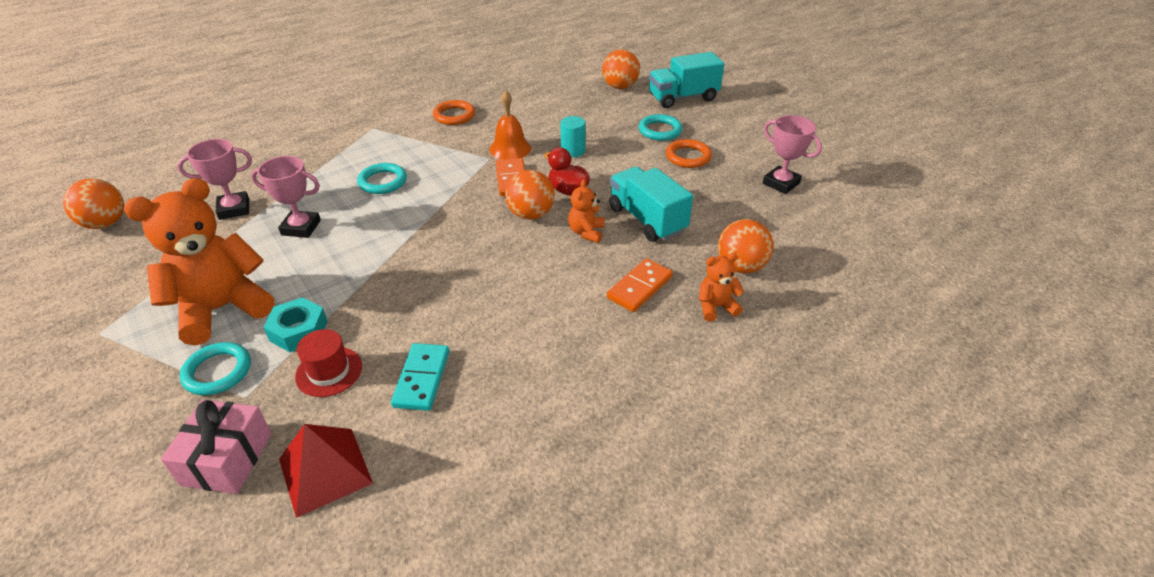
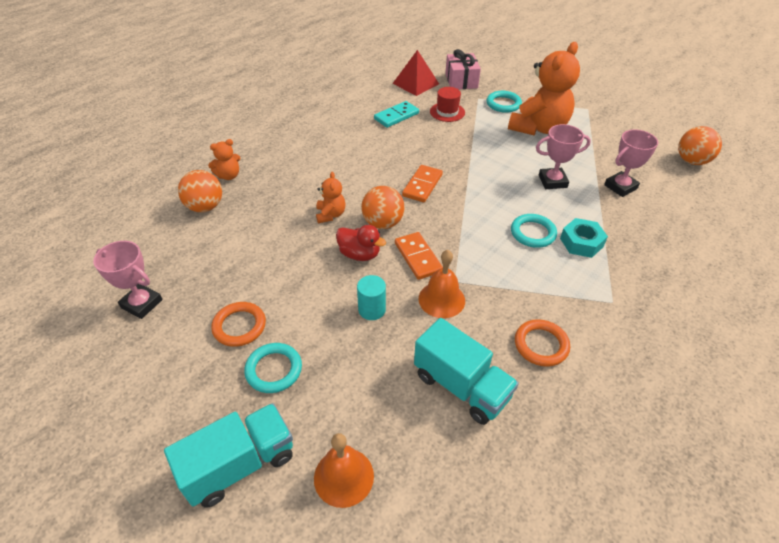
camera: 165 degrees right, 5 degrees up
(298, 331) = (482, 125): turquoise nut -> turquoise nut (581, 242)
(421, 379) = (396, 116): turquoise domino -> turquoise domino turned 60 degrees clockwise
(620, 87) = (343, 476): orange ball -> orange bell
(640, 287) = (282, 180): orange domino -> orange domino (422, 185)
(647, 220) = (281, 235): turquoise truck -> turquoise truck (461, 386)

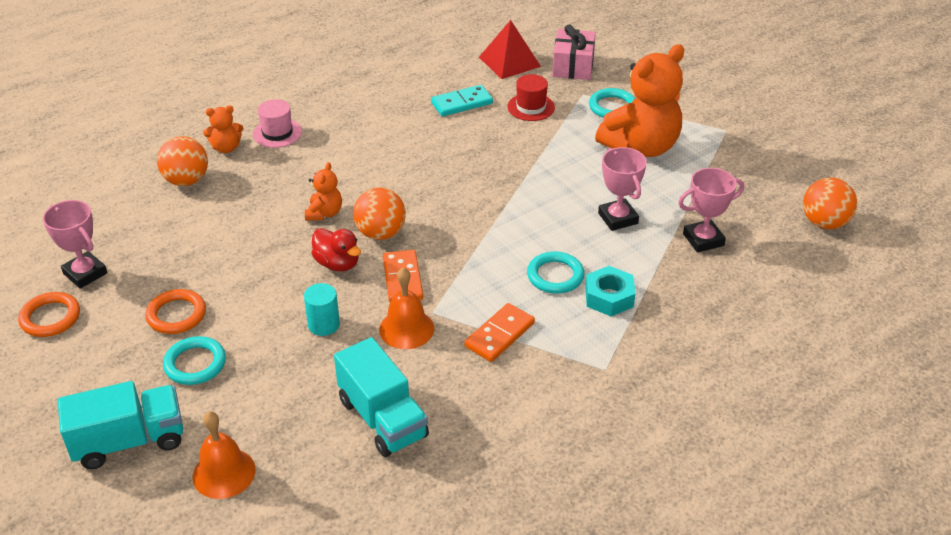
camera: 15 degrees right, 5 degrees down
(266, 158) = (277, 133): none -> pink hat
(422, 185) = (450, 196): orange domino -> orange domino (499, 335)
(541, 345) = (493, 396): orange ring -> orange ring (50, 318)
(552, 181) = (618, 218): pink trophy -> pink trophy turned 60 degrees clockwise

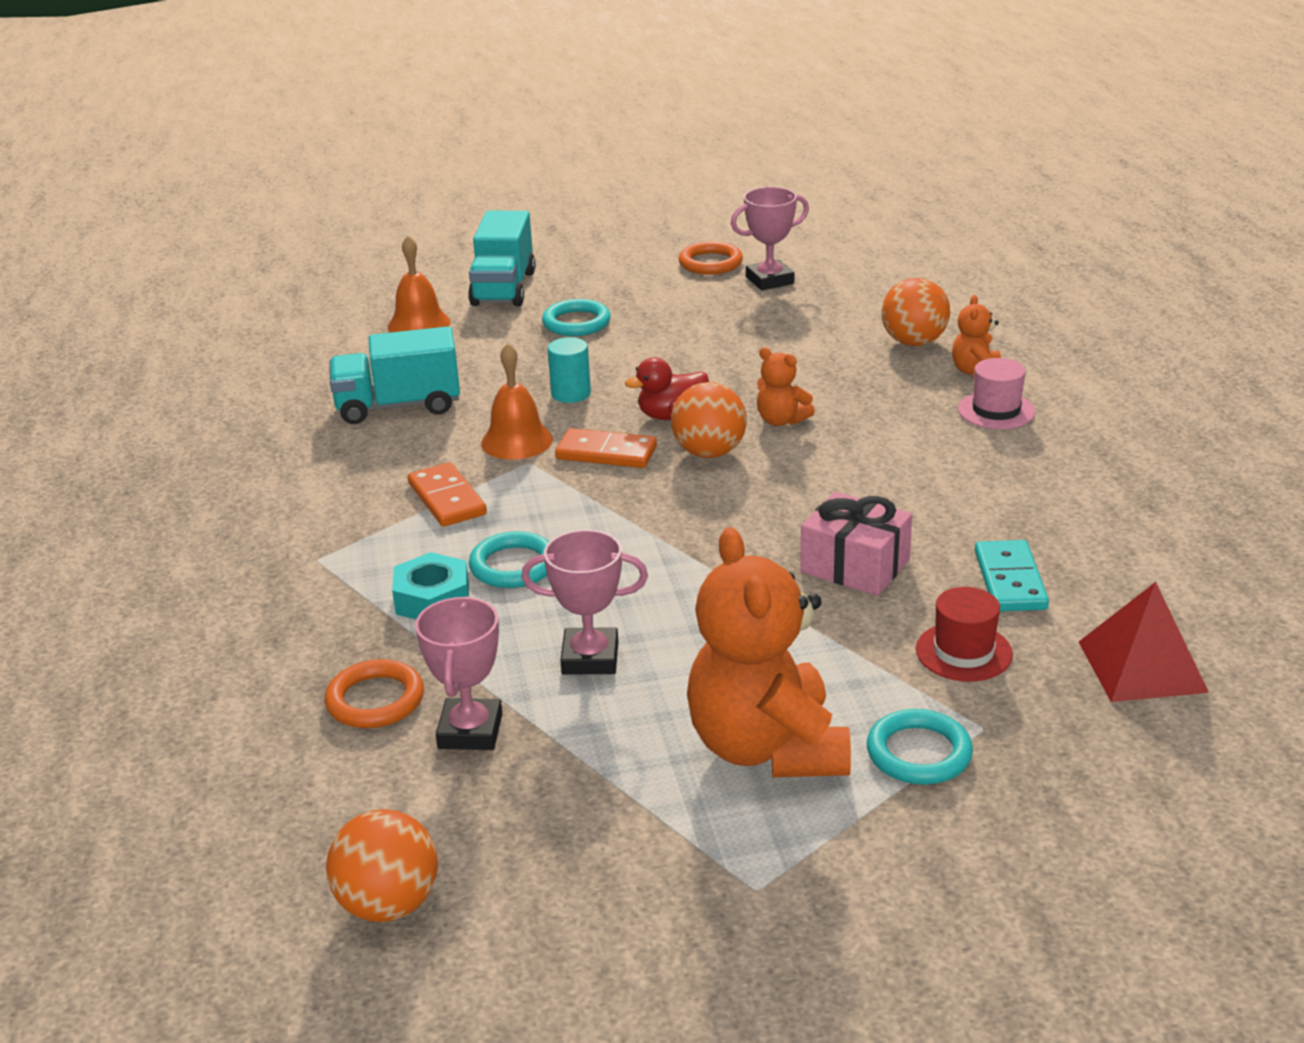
camera: 115 degrees right, 10 degrees down
(176, 315) = (661, 319): orange ring -> orange ring (375, 700)
(573, 66) = (1097, 745): pink gift -> pink gift (855, 566)

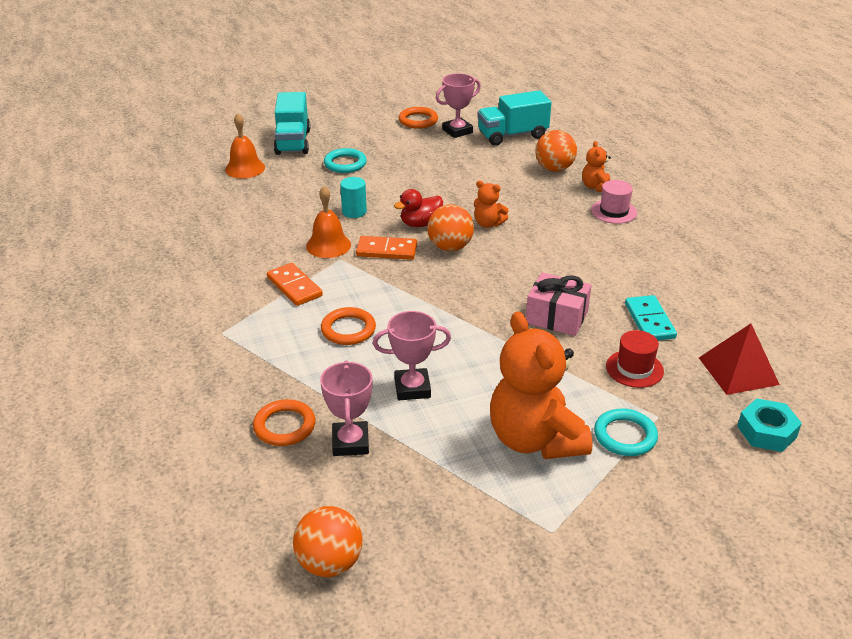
camera: 10 degrees left, 5 degrees up
(398, 406) = (246, 225): turquoise truck -> turquoise truck (512, 135)
(432, 599) = (303, 355): turquoise nut -> turquoise nut (767, 432)
(513, 566) = (348, 329): turquoise ring -> orange ring

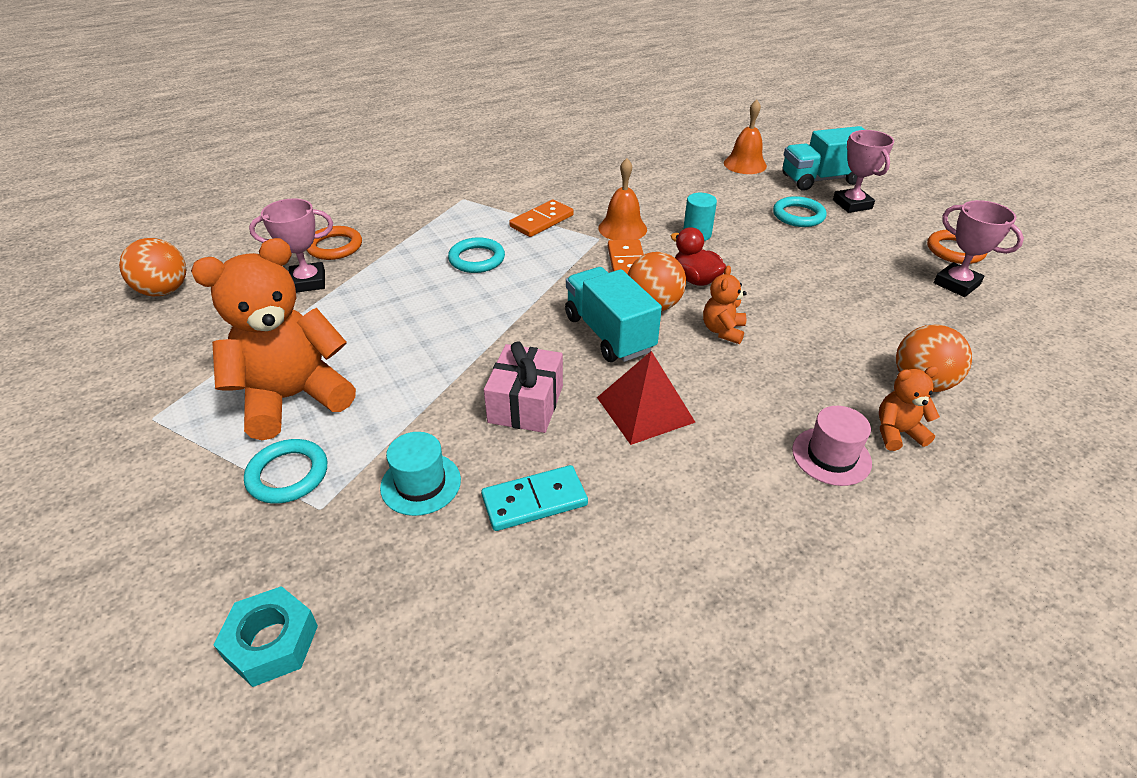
camera: 80 degrees right, 5 degrees up
(348, 329) = (477, 259): orange ring -> turquoise ring
(412, 388) = (384, 307): pink trophy -> pink trophy (852, 204)
(512, 135) = (992, 334): turquoise truck -> turquoise truck (609, 334)
(634, 369) = (421, 483): red hat -> turquoise hat
(738, 371) = (419, 613): red pyramid -> red pyramid (645, 409)

